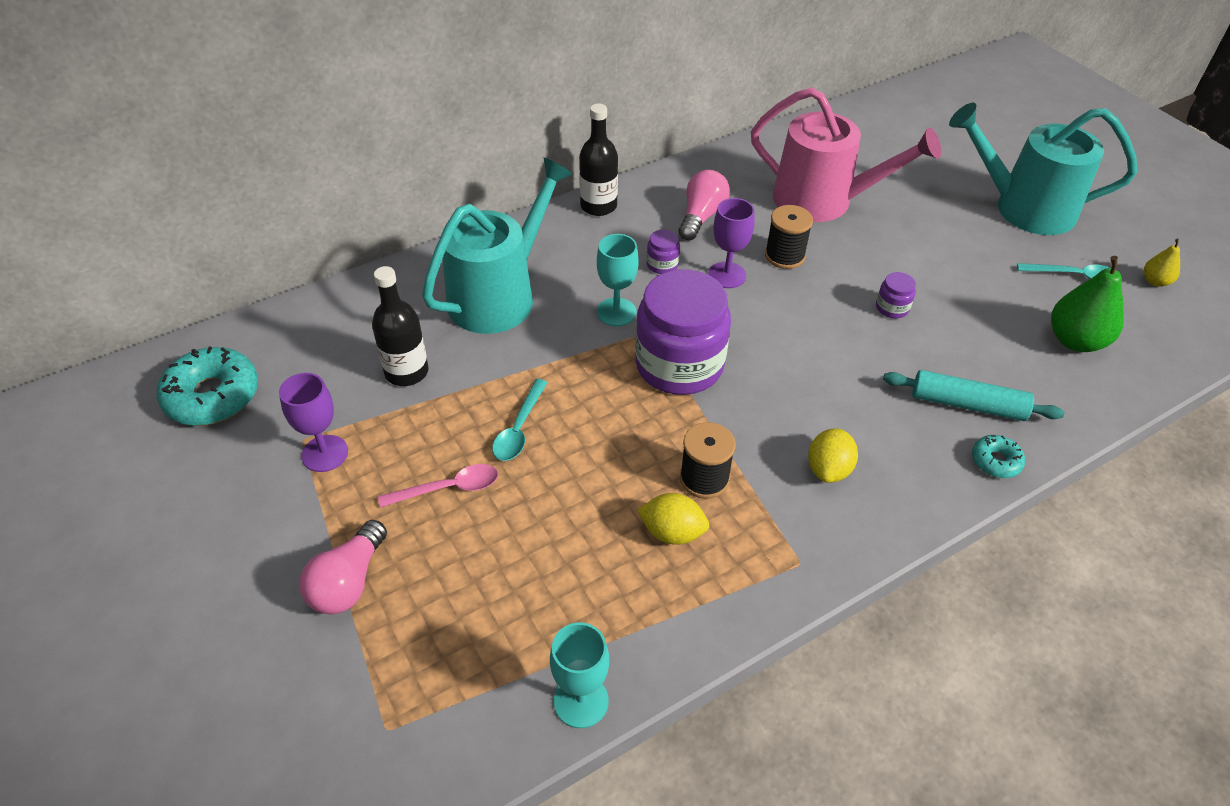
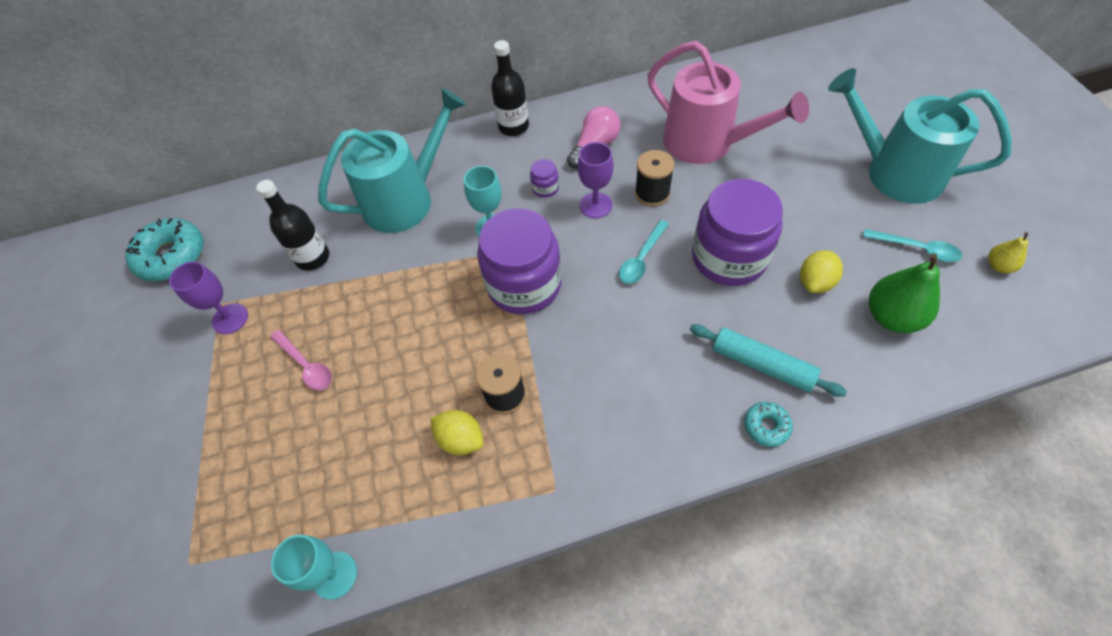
camera: 20 degrees right, 10 degrees up
(349, 582) = (207, 431): pink light bulb -> none
(448, 488) = (306, 365): pink spoon -> pink spoon turned 45 degrees clockwise
(519, 428) = (377, 322): turquoise spoon -> turquoise spoon (641, 258)
(828, 469) = (612, 406): yellow lemon -> yellow lemon (815, 282)
(892, 308) = (729, 257): purple jar -> purple jar, size x2.50

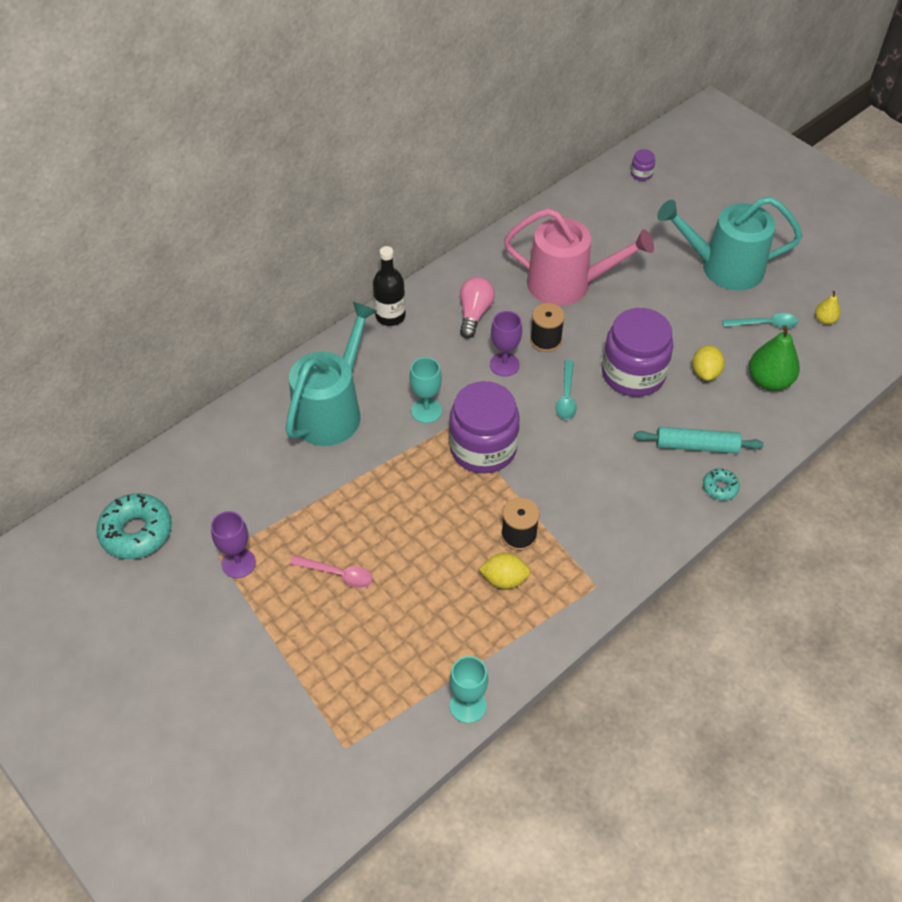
camera: 30 degrees left, 5 degrees down
(313, 257) = (279, 488): black bottle -> none
(545, 188) = (452, 363): purple jar -> purple jar (641, 174)

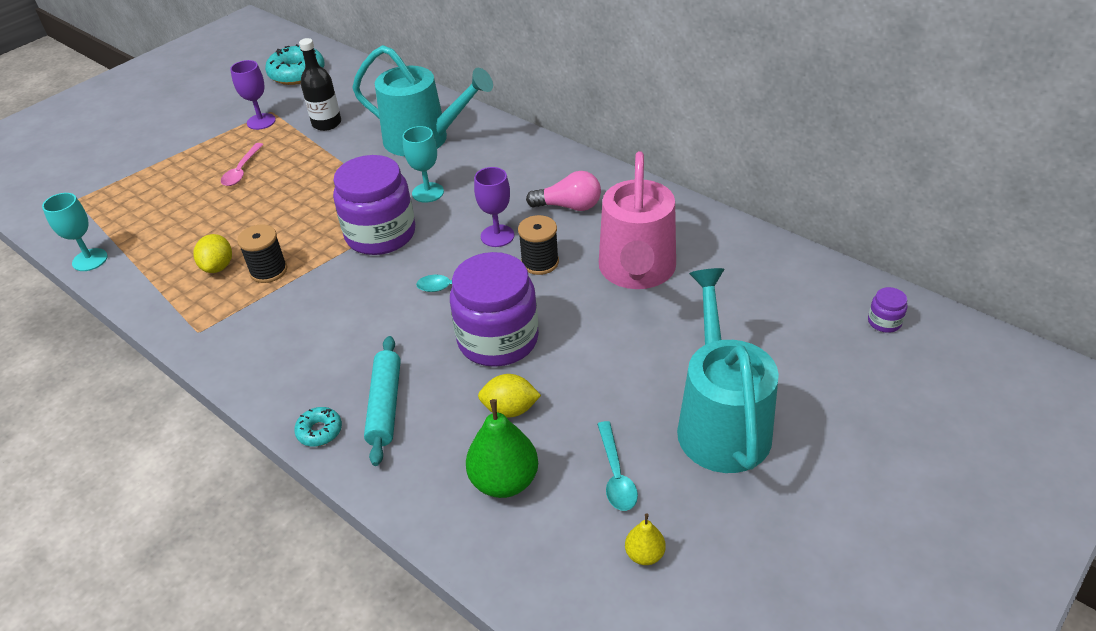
camera: 85 degrees right, 10 degrees down
(390, 316) = (552, 153): black bottle -> black bottle (327, 123)

